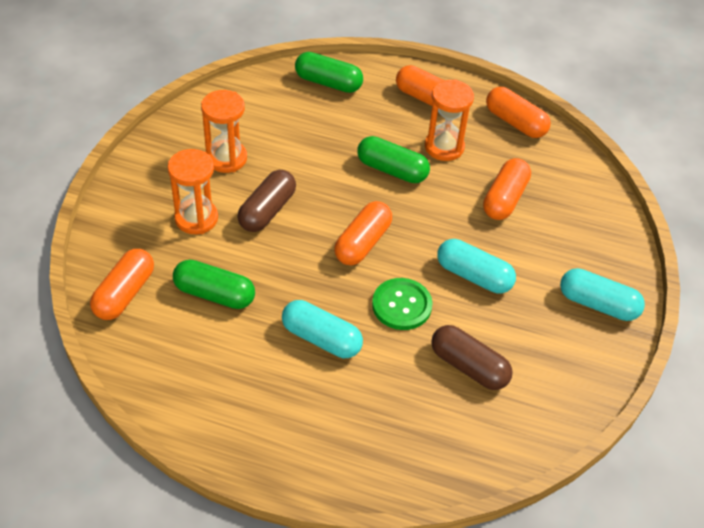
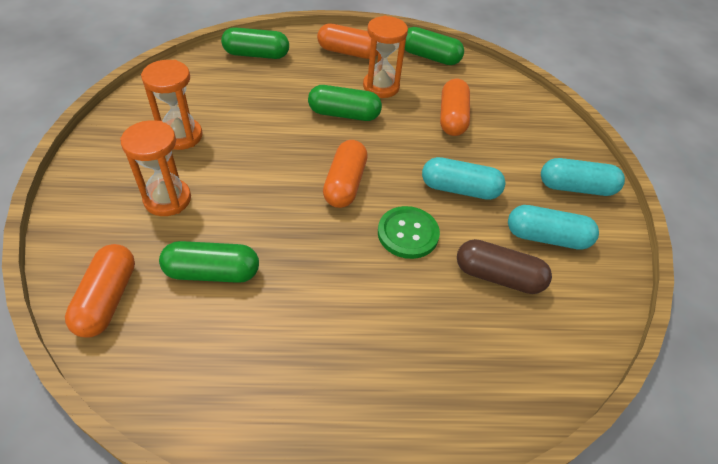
camera: 20 degrees left, 0 degrees up
(267, 211) = (239, 175): brown capsule -> none
(321, 338) = (343, 289): turquoise capsule -> turquoise capsule (546, 237)
(515, 122) = (430, 57): orange capsule -> green capsule

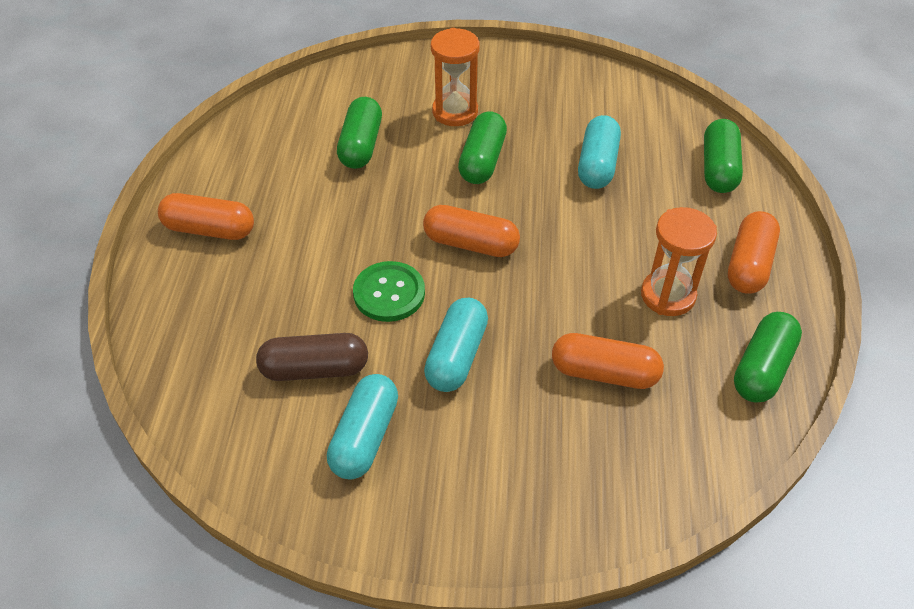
camera: 100 degrees right, 0 degrees up
(107, 299) = (344, 89): orange capsule -> orange capsule (209, 229)
(181, 136) = (549, 114): orange hourglass -> none
(344, 114) = (600, 250): green capsule -> green capsule (482, 160)
(498, 276) = (315, 369): brown capsule -> brown capsule turned 60 degrees clockwise
(576, 188) = (452, 504): turquoise capsule -> turquoise capsule (597, 165)

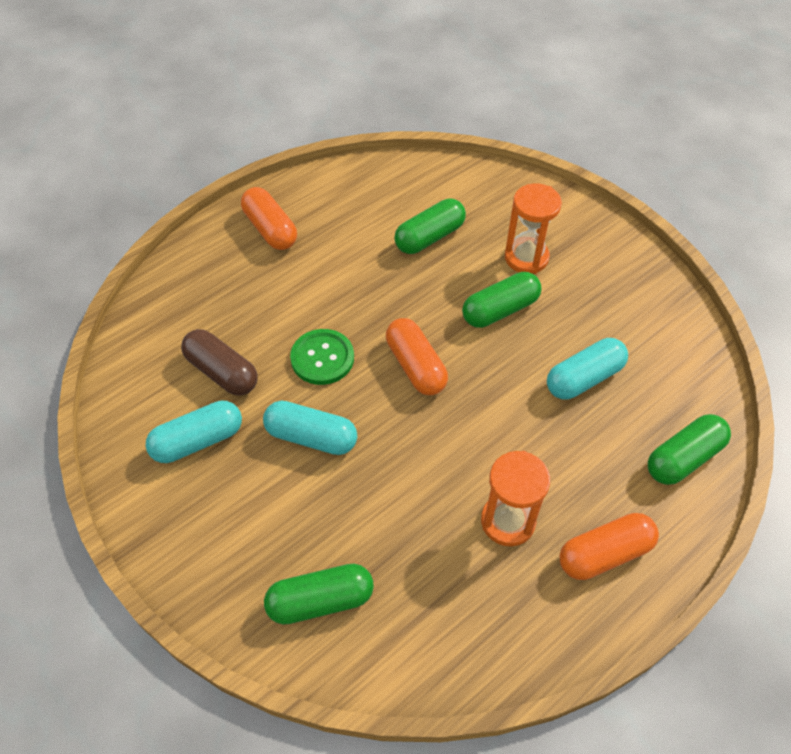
camera: 45 degrees right, 5 degrees up
(456, 356) = (311, 437): turquoise capsule -> turquoise capsule turned 45 degrees clockwise
(604, 373) = (390, 535): orange capsule -> none
(762, 368) = (507, 638): green capsule -> green capsule (320, 600)

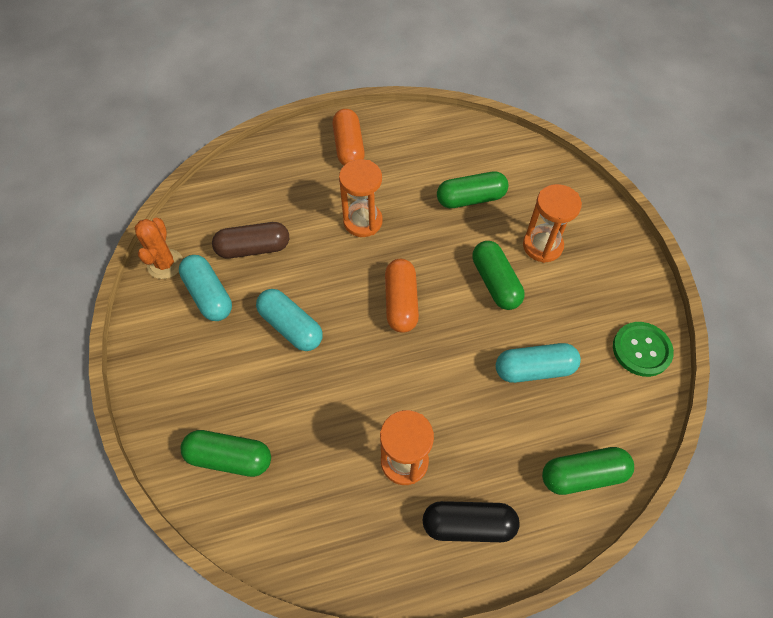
camera: 25 degrees right, 5 degrees up
(126, 427) = (165, 264): none -> orange cactus
(198, 441) = (208, 295): turquoise capsule -> turquoise capsule turned 60 degrees clockwise
(222, 372) = (253, 248): brown capsule -> brown capsule turned 75 degrees counterclockwise
(322, 358) = (332, 267): green button -> green button (641, 350)
(329, 300) = (363, 221): none -> orange hourglass
(500, 310) = (495, 282): green capsule -> green capsule turned 75 degrees clockwise
(604, 553) = (468, 525): orange capsule -> black capsule

